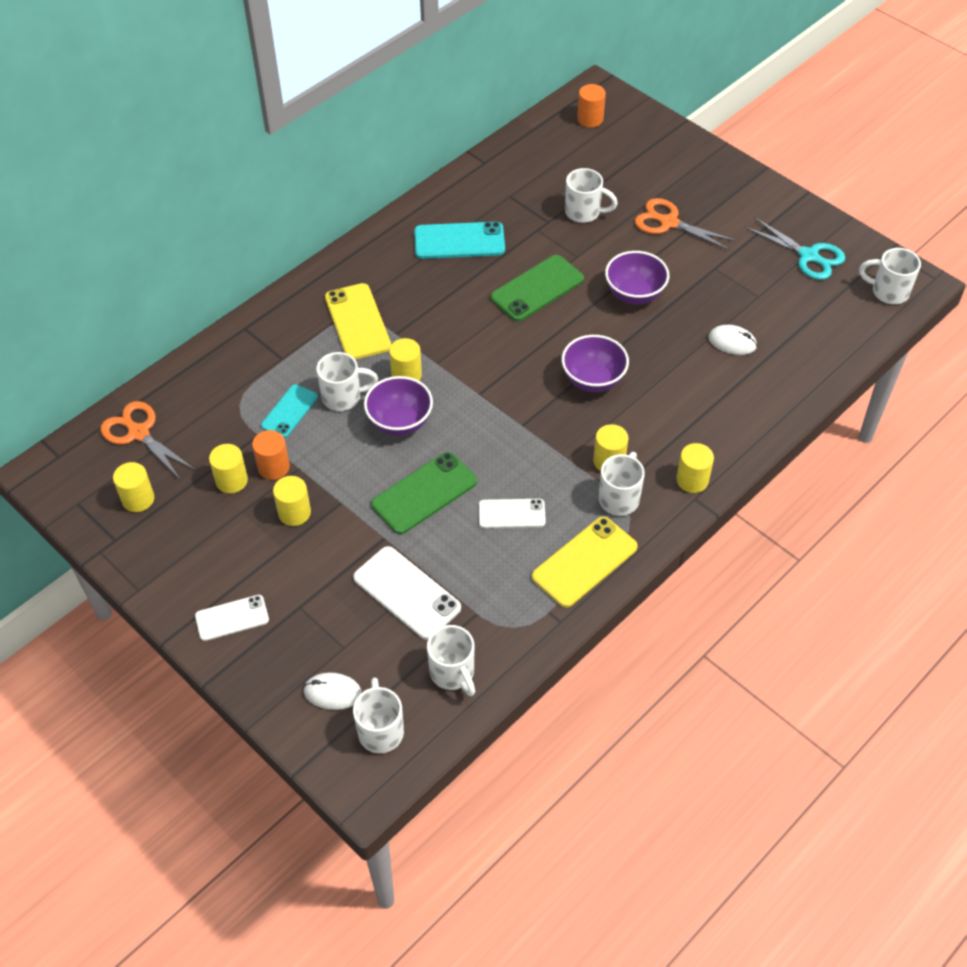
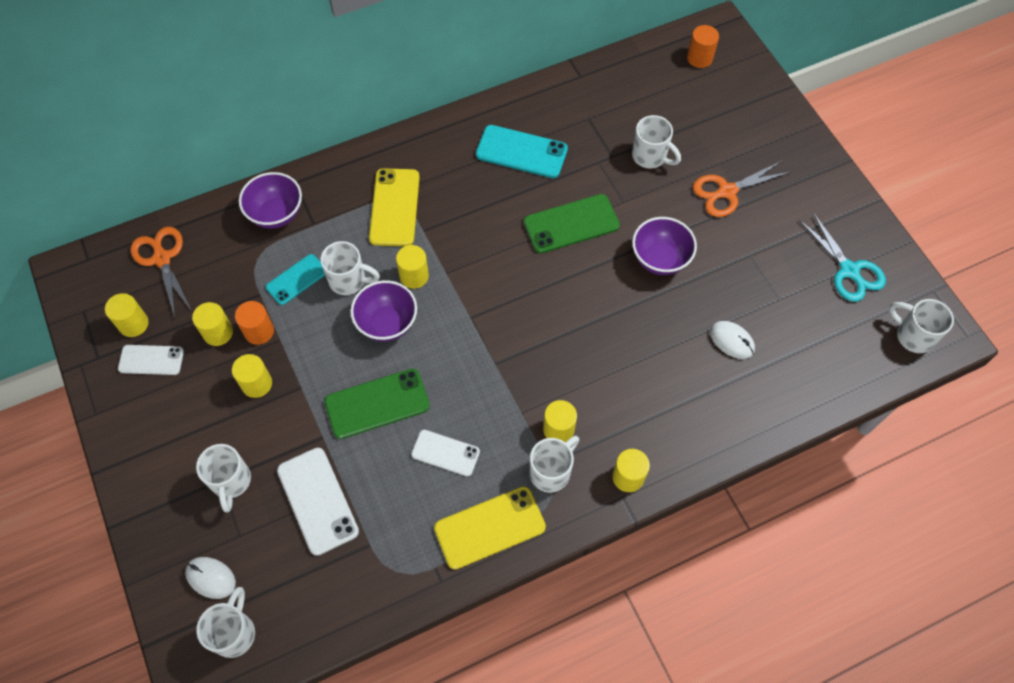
camera: 20 degrees right, 10 degrees up
(232, 618) = (159, 470): white phone -> white phone (151, 360)
(453, 673) = (322, 598): white mug -> white mug (231, 482)
(593, 380) = (581, 338): purple bowl -> purple bowl (276, 214)
(668, 222) = (726, 192): orange scissors -> orange scissors turned 75 degrees counterclockwise

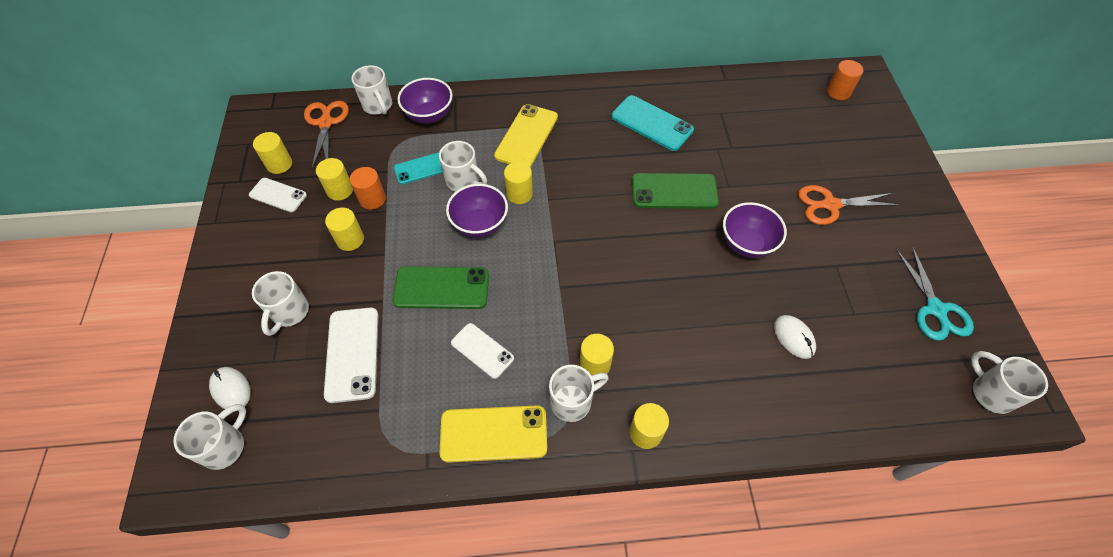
camera: 20 degrees right, 5 degrees down
(650, 156) = (766, 157): white mug -> white mug (378, 106)

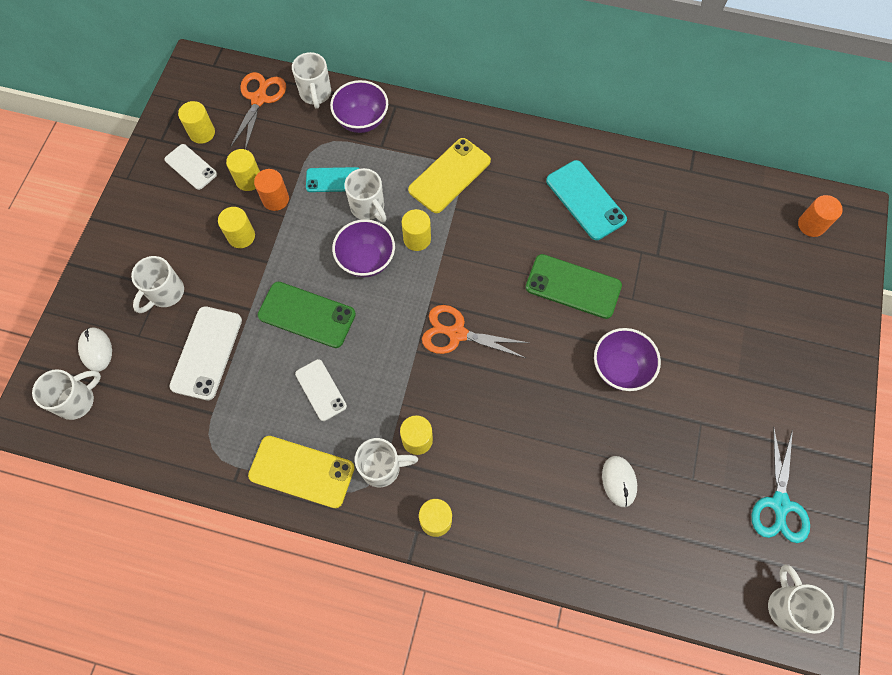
camera: 20 degrees right, 10 degrees up
(830, 205) = (730, 355): orange scissors -> orange scissors (456, 333)

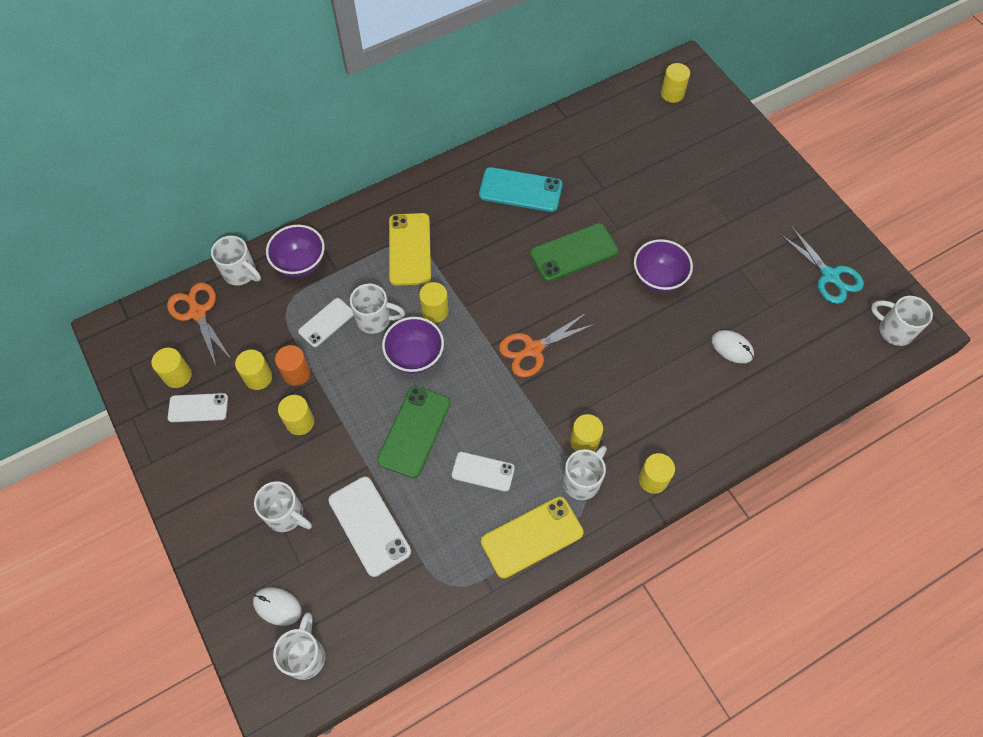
camera: 45 degrees left, 5 degrees down
(165, 293) = (286, 515): white mug -> white mug turned 45 degrees counterclockwise
(307, 315) = (414, 431): green phone -> green phone turned 45 degrees counterclockwise
(333, 180) = (326, 322): turquoise phone -> white phone
(811, 225) = (672, 94): orange cylinder -> yellow cylinder

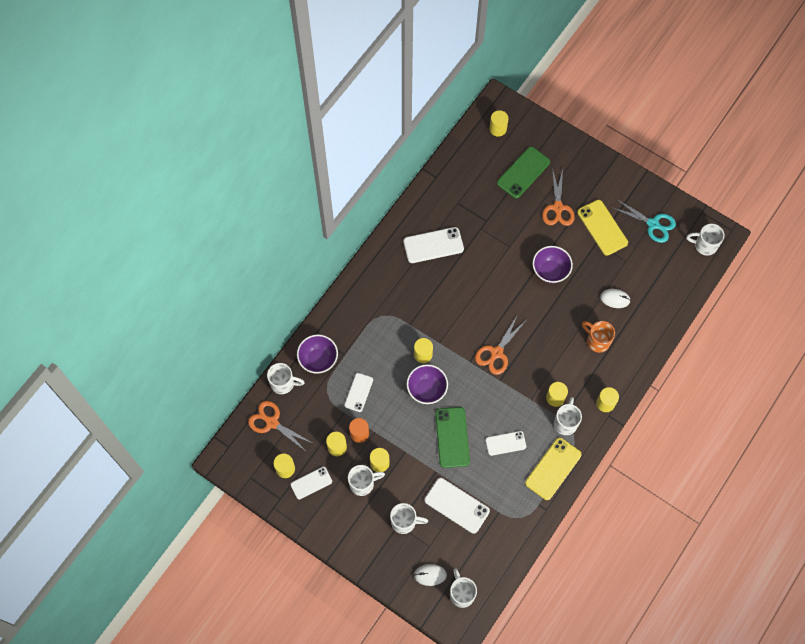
camera: 25 degrees left, 5 degrees up
(375, 320) = (388, 377): white mug -> white mug (363, 483)
(410, 249) = (384, 319): yellow phone -> yellow phone (602, 227)
(520, 190) = (433, 245): turquoise phone -> white phone
(573, 252) = (489, 276): green phone -> green phone (523, 172)
(681, 391) = (597, 341): none -> orange mug
(706, 208) = (558, 208): none -> orange scissors

